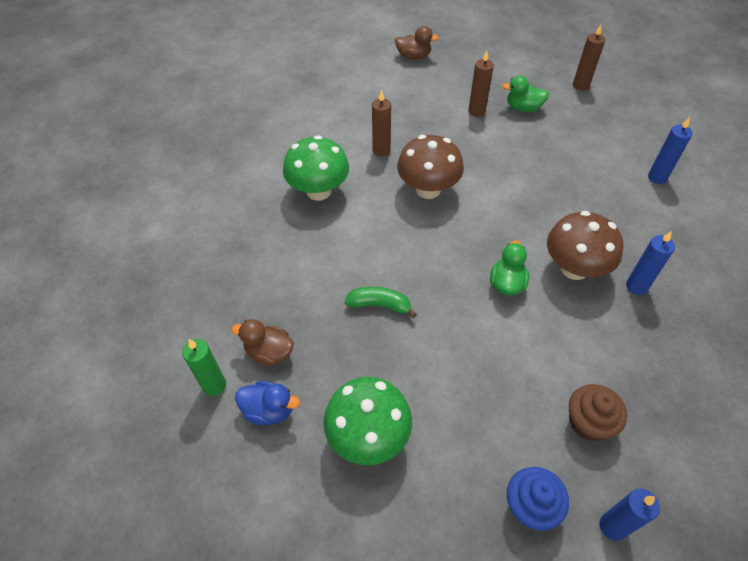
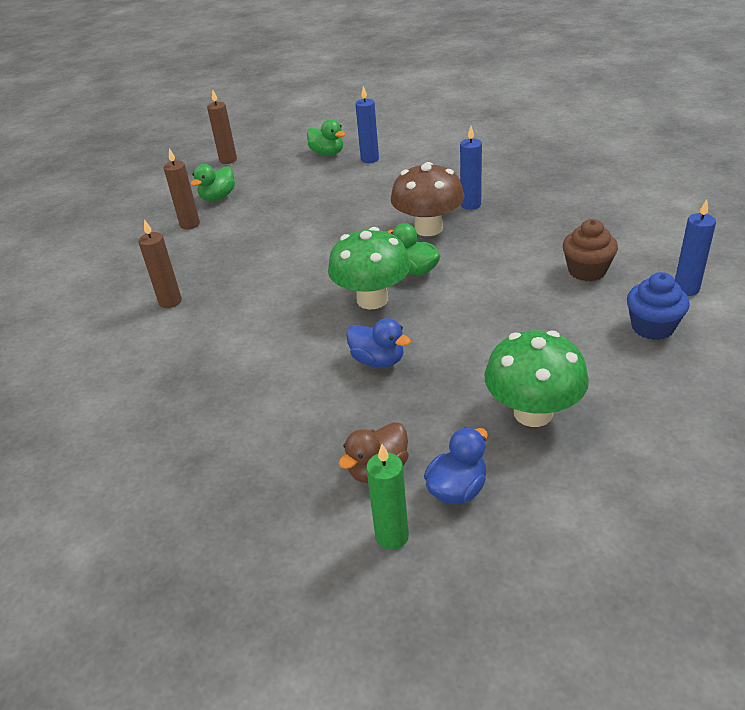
camera: 60 degrees left, 15 degrees down
(318, 191) = (177, 366): green mushroom -> green mushroom (372, 299)
(379, 305) = (378, 360): green banana -> blue duck
(414, 56) = (61, 241): brown duck -> none
(428, 189) = (258, 284): brown mushroom -> none
(642, 143) = (327, 153): none -> green duck

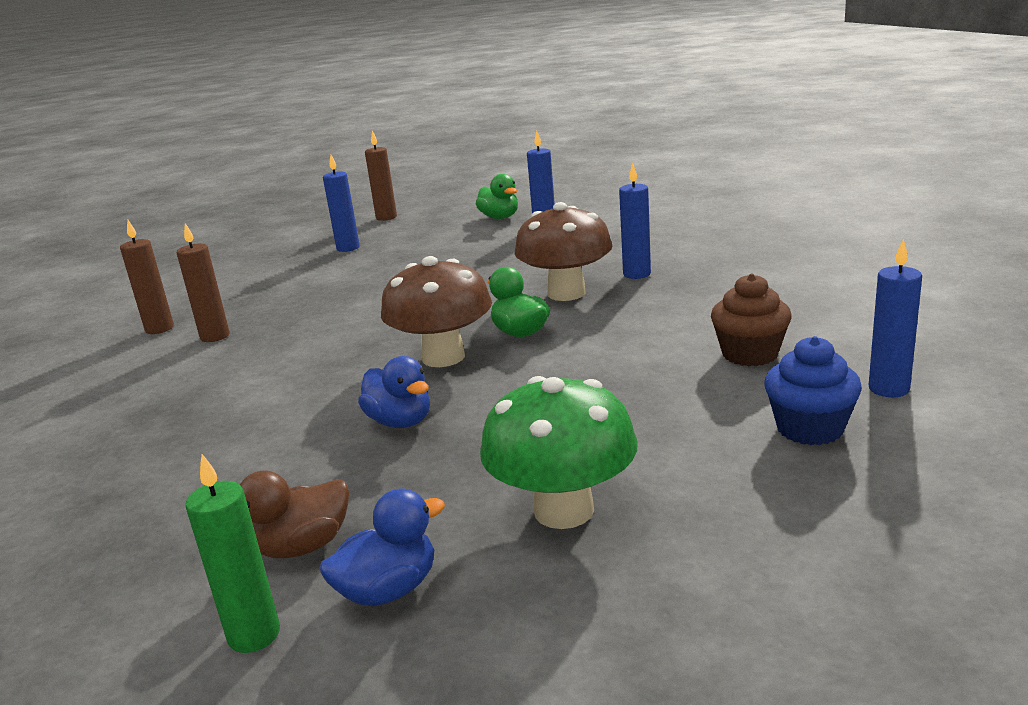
camera: 15 degrees right, 15 degrees down
(190, 224) = (298, 269): brown candle -> brown candle (159, 329)
(218, 197) = (348, 248): green duck -> blue candle
(372, 299) = (443, 357): green mushroom -> brown mushroom

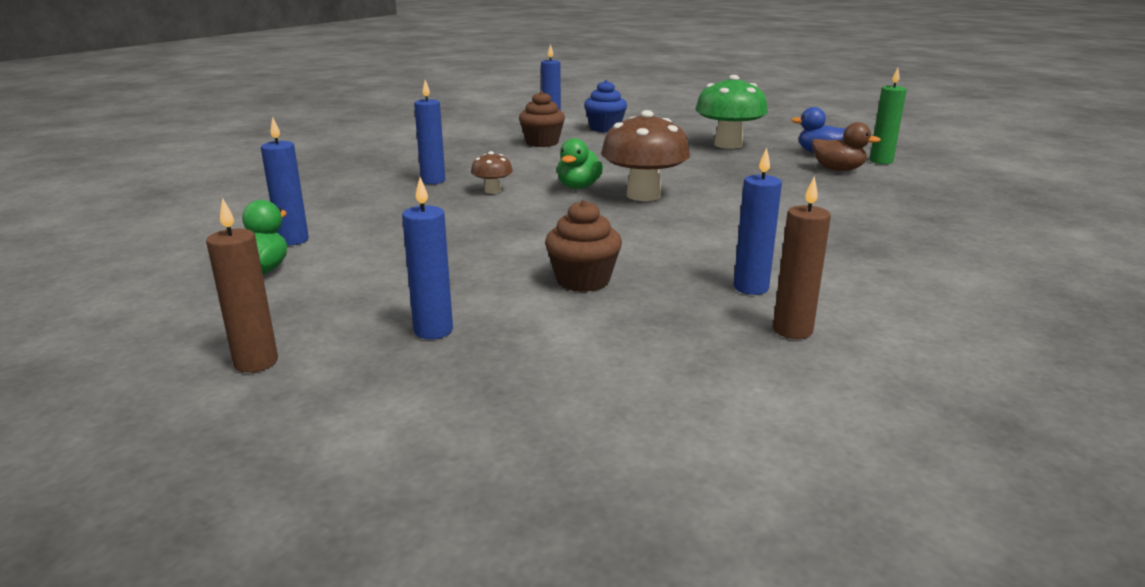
camera: 130 degrees left, 0 degrees up
(215, 336) = (751, 288): brown candle -> blue candle
(329, 290) = (583, 280): none -> brown cupcake
(400, 421) = (728, 183): blue duck -> none
(566, 293) = (492, 191): brown mushroom -> brown mushroom, size x0.49

